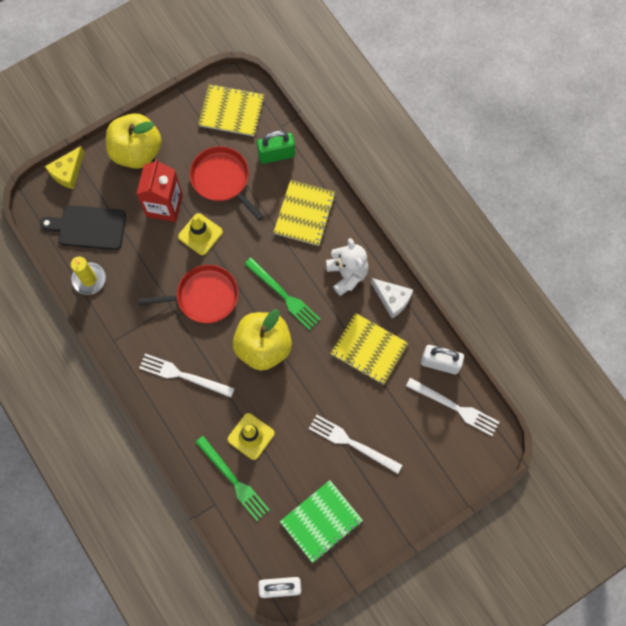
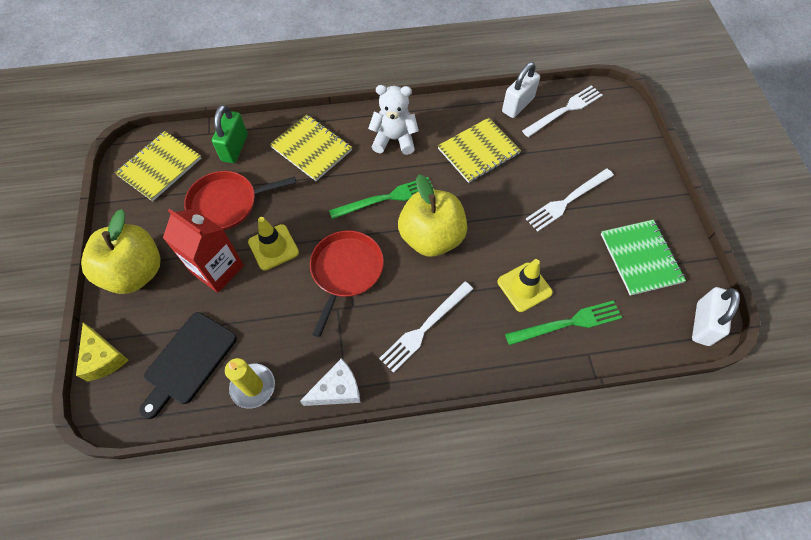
camera: 65 degrees left, 10 degrees down
(392, 299) = (438, 115): white cheese -> white cheese (337, 389)

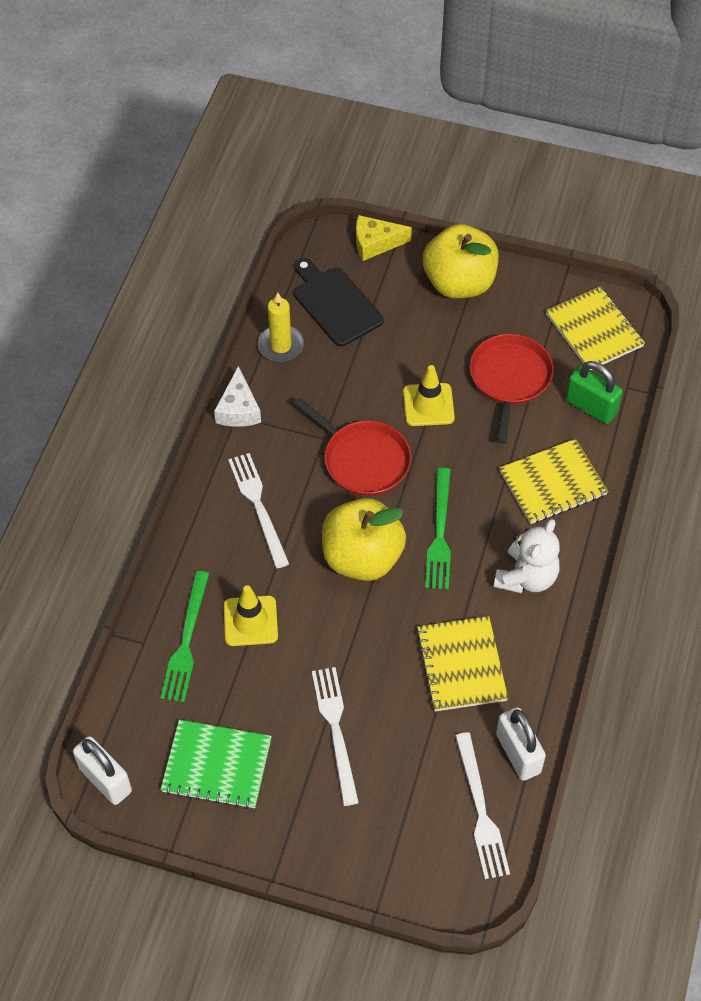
camera: 115 degrees right, 5 degrees down
(217, 269) = (426, 350): red carton -> none

